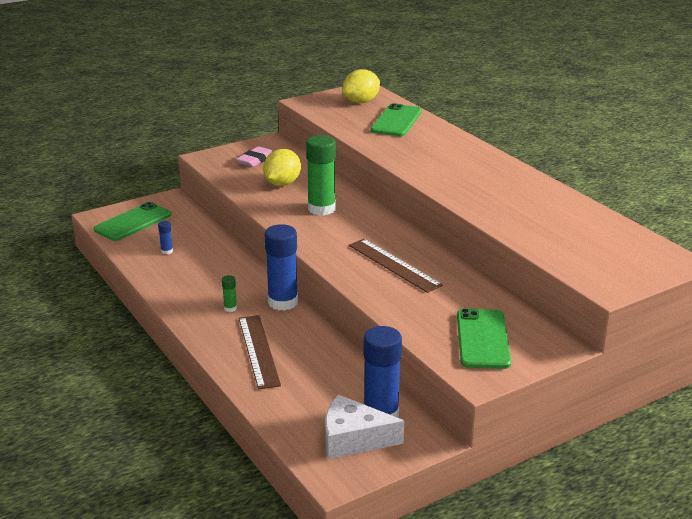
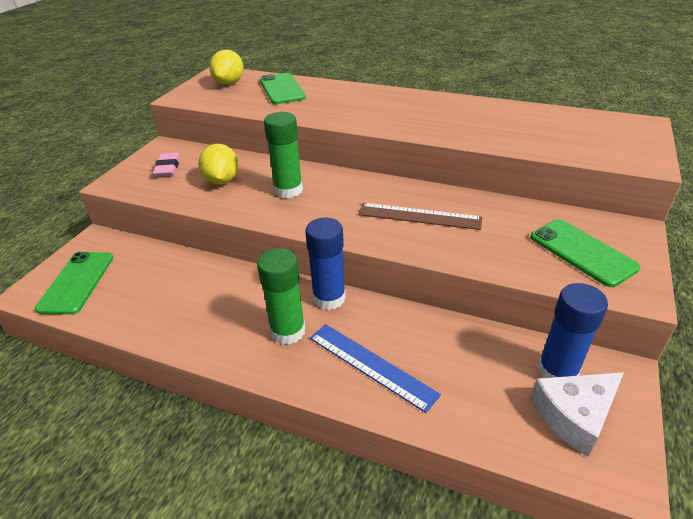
camera: 35 degrees left, 10 degrees up
(167, 251) = (150, 298): blue glue stick -> none
(230, 308) = (288, 331): green glue stick -> green glue stick, size x2.33
(258, 351) = (371, 365): brown ruler -> blue ruler

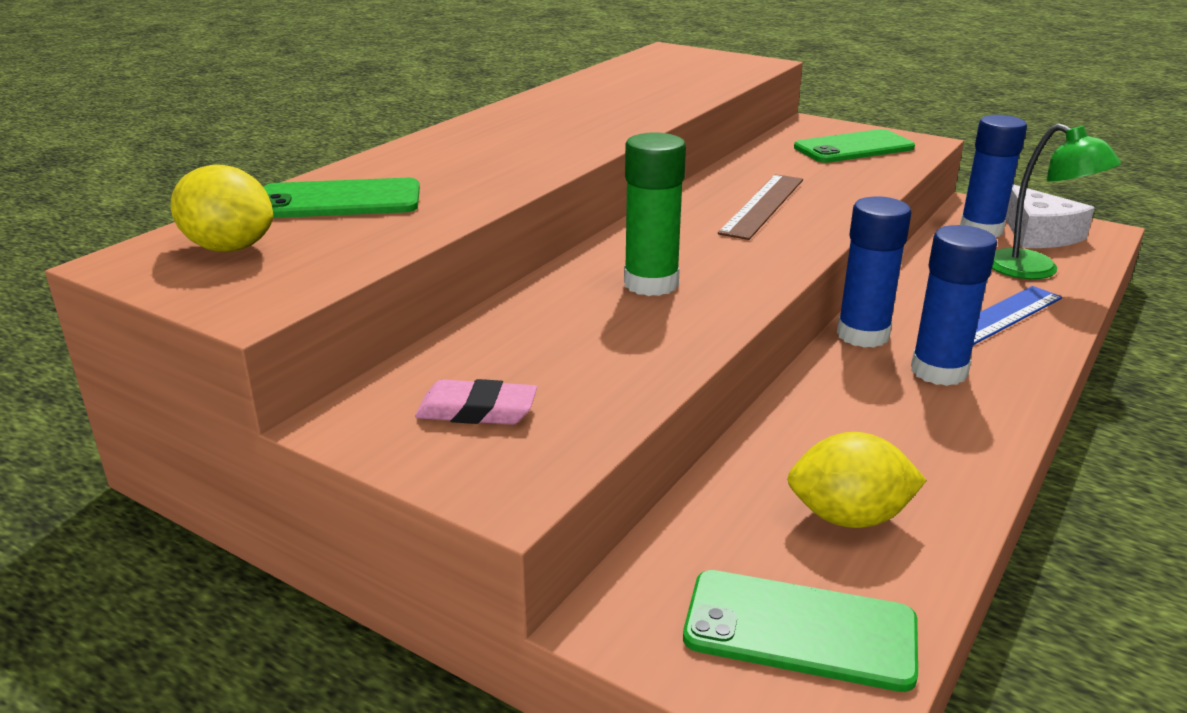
camera: 80 degrees left, 10 degrees down
(222, 180) = (581, 344): yellow lemon -> yellow lemon (849, 517)
(288, 331) = (939, 371): green glue stick -> blue glue stick
(479, 402) = (1035, 270): none -> green lamp

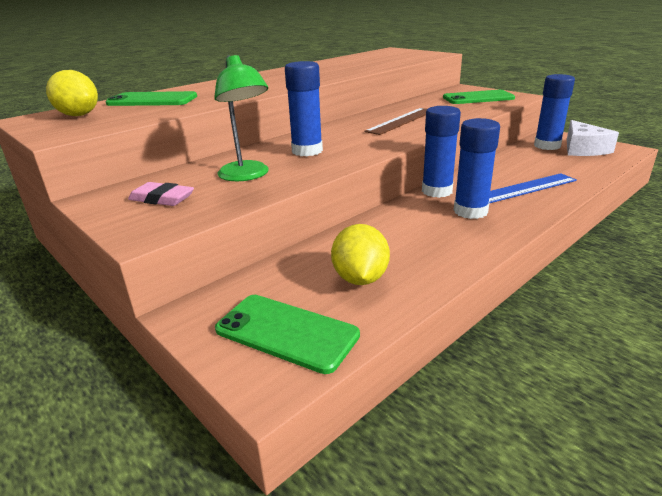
camera: 15 degrees right, 0 degrees up
(651, 284) = (307, 151): green glue stick -> blue glue stick
(849, 517) = (360, 278): yellow lemon -> yellow lemon turned 75 degrees clockwise
(1035, 270) = (568, 166): green lamp -> green lamp (247, 176)

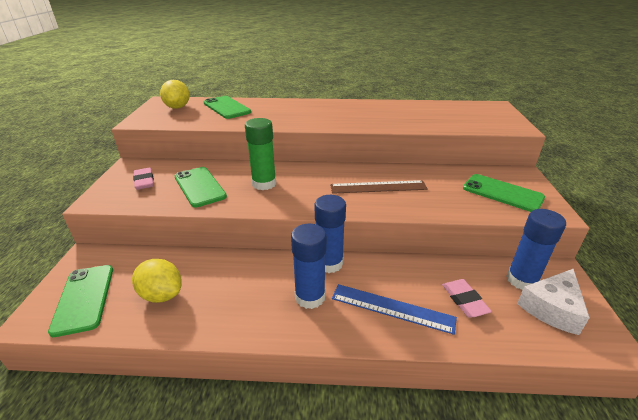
camera: 45 degrees right, 5 degrees up
(247, 176) = (200, 186): green lamp -> green phone
(307, 151) = (264, 184): blue glue stick -> green glue stick
(360, 278) = (162, 295): yellow lemon -> yellow lemon turned 75 degrees clockwise
(546, 166) = (464, 300): none -> pink eraser

